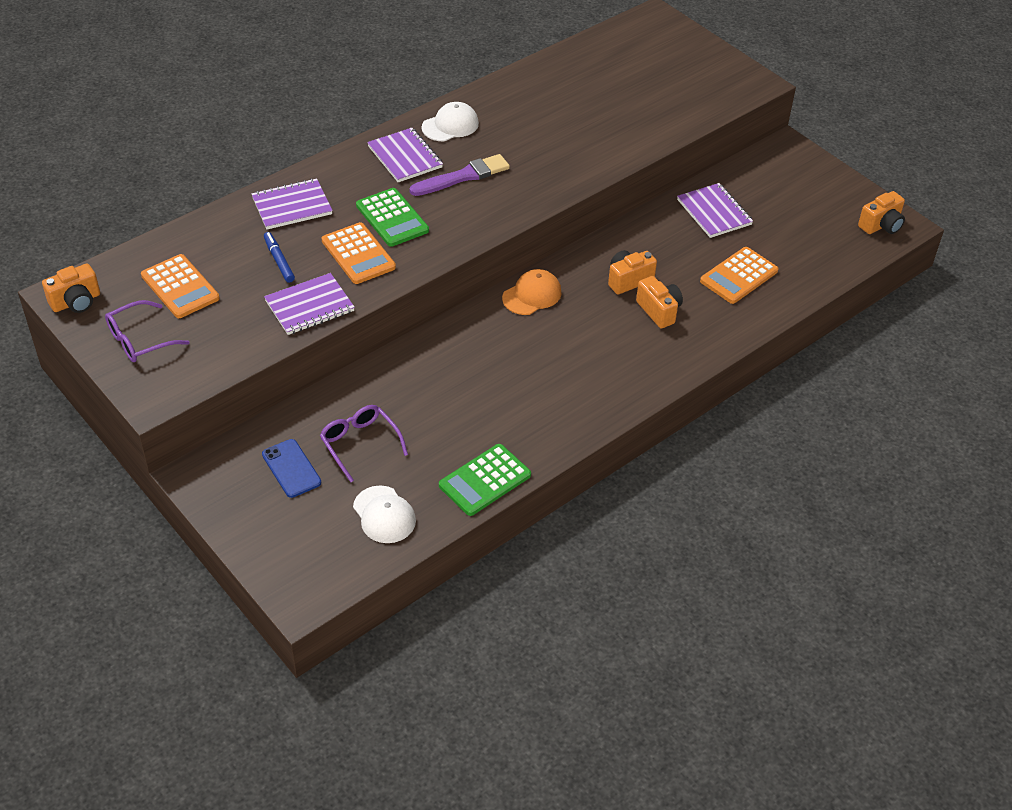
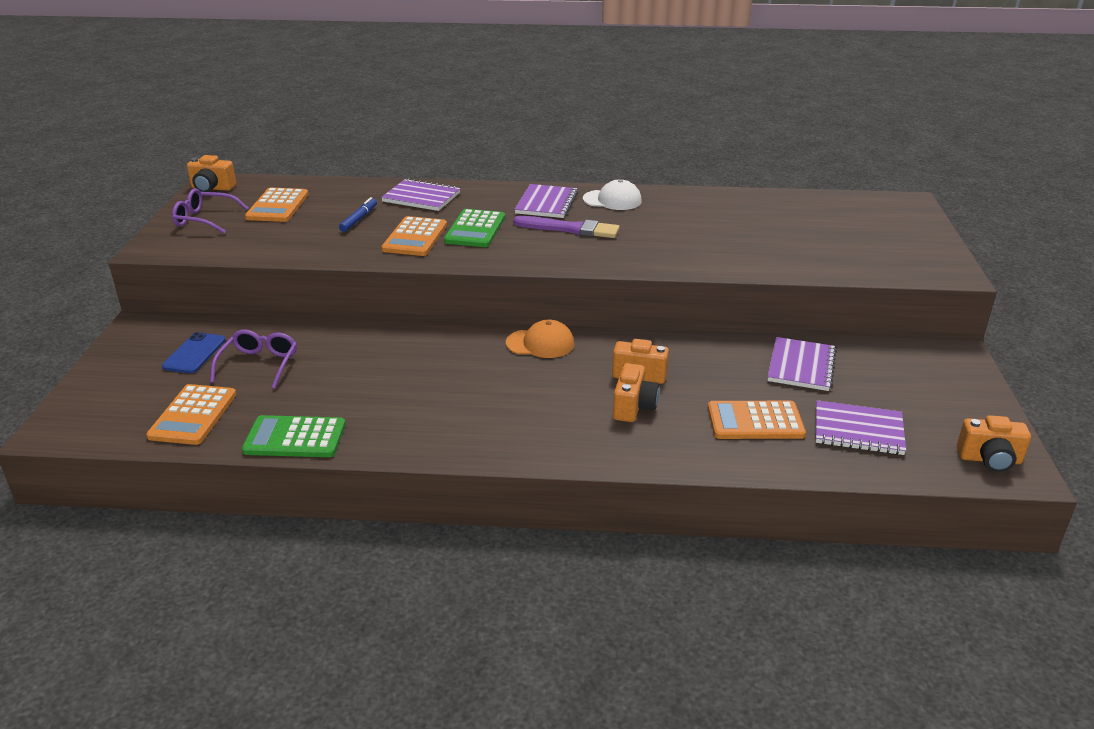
camera: 45 degrees right, 15 degrees down
(309, 306) = (330, 249): purple notebook -> purple notebook (858, 430)
(384, 515) = (193, 415): white cap -> orange calculator

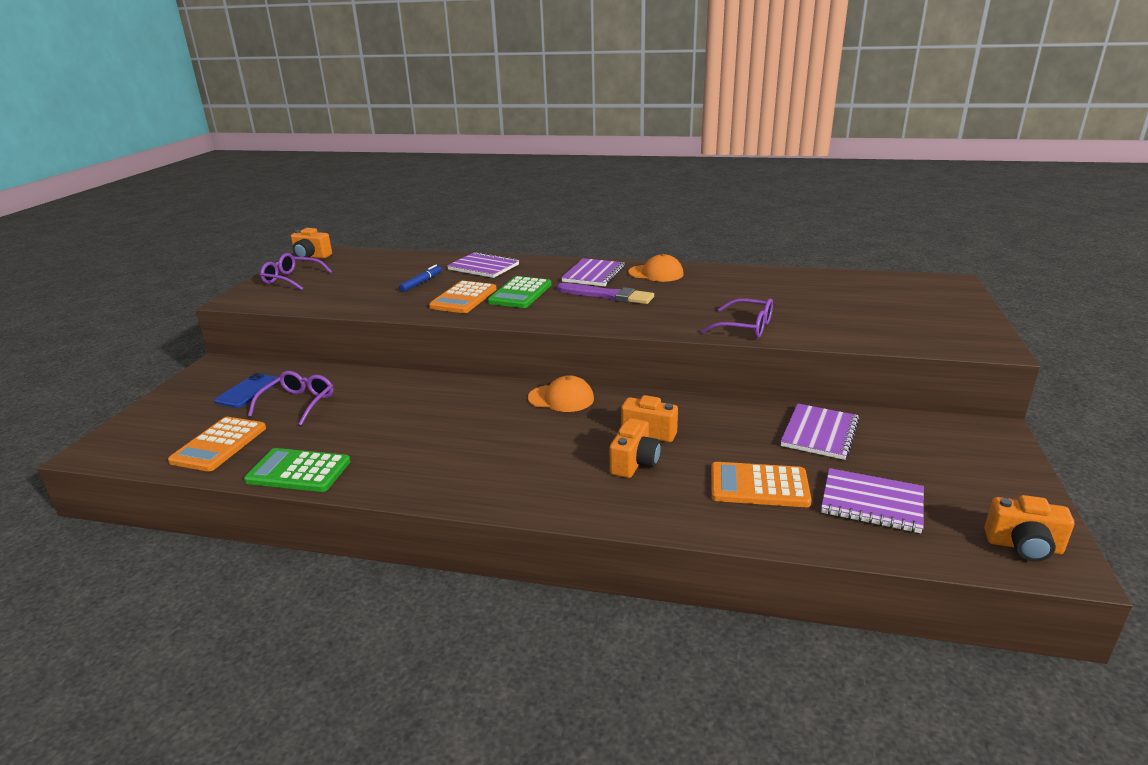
camera: 10 degrees right, 5 degrees down
(277, 206) = (357, 271): orange calculator -> none
(612, 200) = (656, 273): white cap -> orange cap
(720, 261) = (745, 327): none -> purple glasses

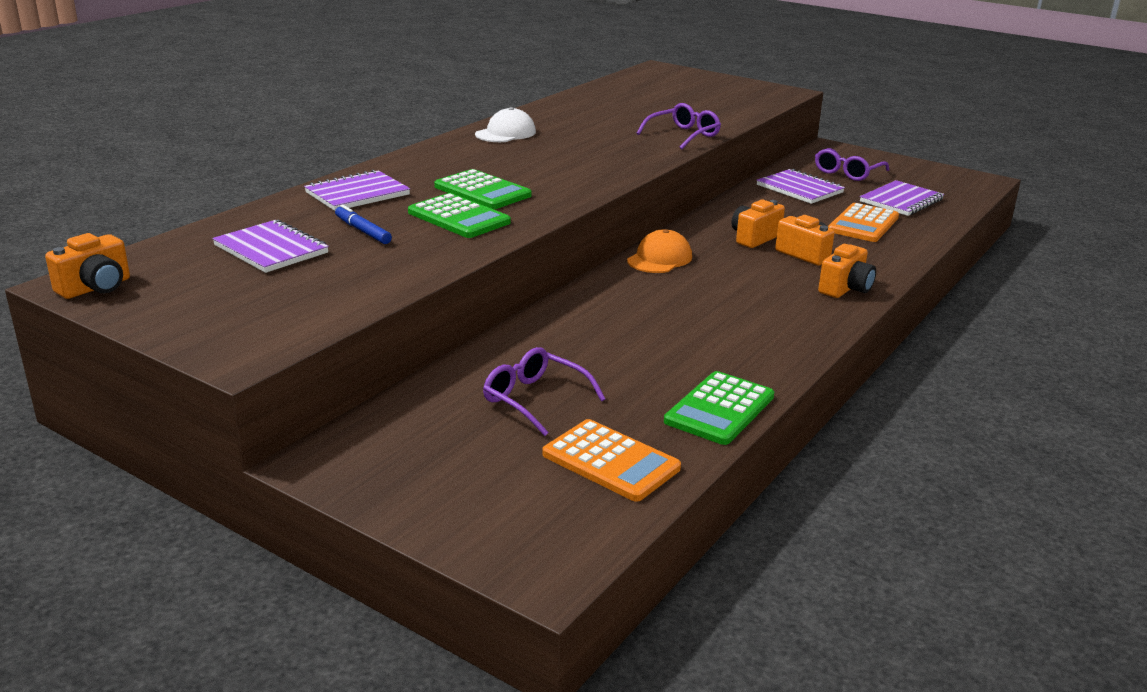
camera: 70 degrees left, 0 degrees up
(248, 391) = (454, 435): blue phone -> none
(292, 279) = (200, 309): purple glasses -> purple glasses (847, 172)
(463, 298) = (458, 217): orange calculator -> green calculator
(594, 274) = (470, 154): purple notebook -> purple notebook (271, 249)
(608, 295) = (543, 160): purple brush -> none
(656, 273) = (505, 133): orange cap -> white cap
(1023, 546) = (963, 182): orange camera -> orange camera (845, 289)

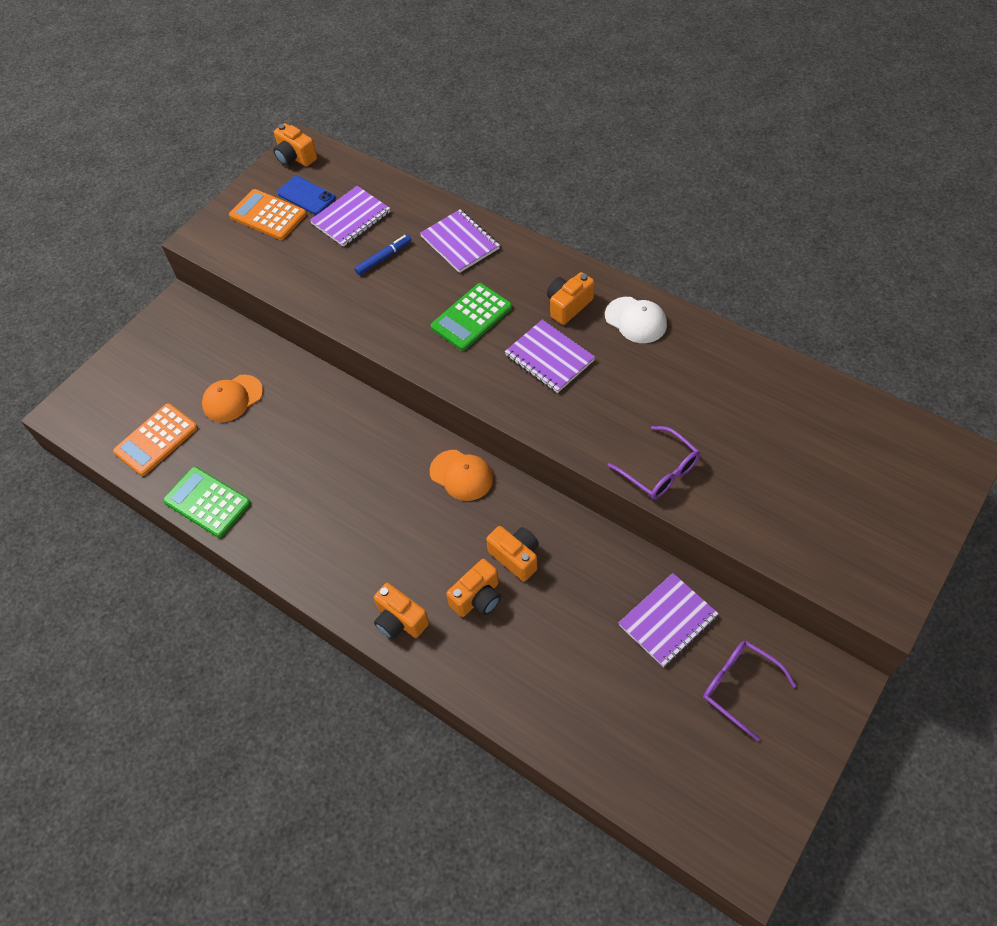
camera: 95 degrees right, 30 degrees up
(198, 278) = (306, 195): none -> blue phone
(458, 217) = (411, 308): green calculator -> none
(478, 154) = (568, 306): none -> orange camera
(535, 399) = (232, 398): purple glasses -> orange cap
(863, 224) = (565, 670): orange calculator -> orange calculator (268, 215)
(901, 201) = (646, 730): purple notebook -> purple notebook (549, 358)

